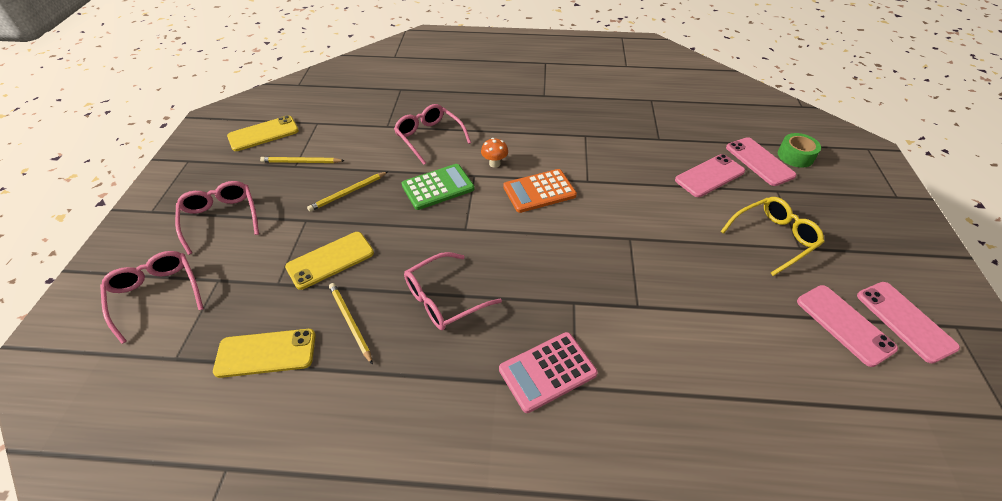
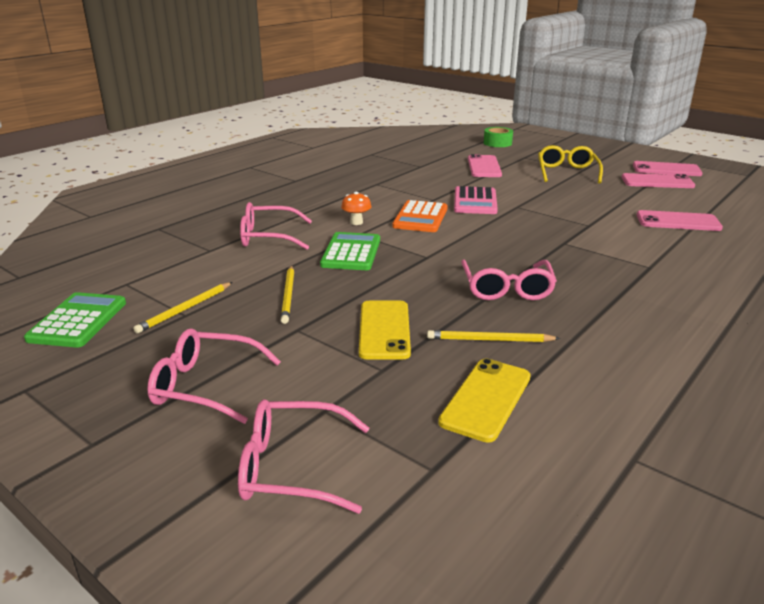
camera: 55 degrees left, 20 degrees down
(263, 134) = (78, 321): yellow phone -> green calculator
(547, 371) = (627, 272): pink calculator -> pink calculator (475, 202)
(759, 161) = (489, 152): pink phone -> pink phone (678, 221)

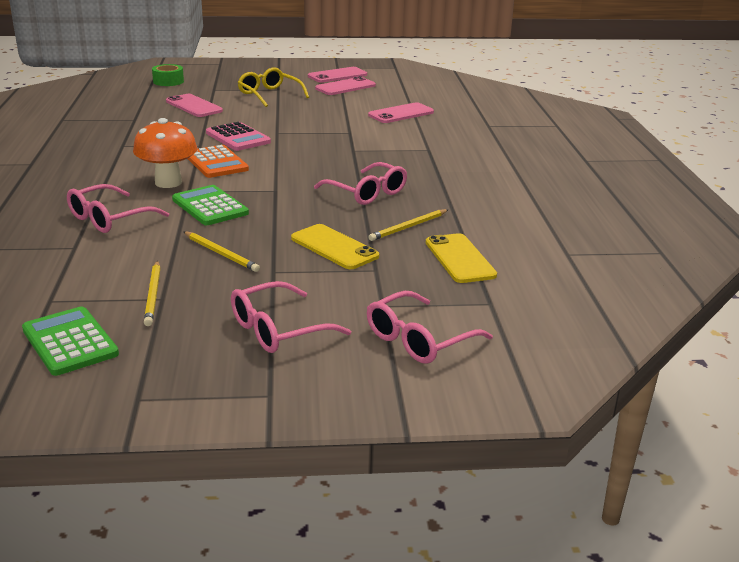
camera: 45 degrees left, 0 degrees up
(356, 222) = (168, 182): orange mushroom -> orange mushroom, size x1.97

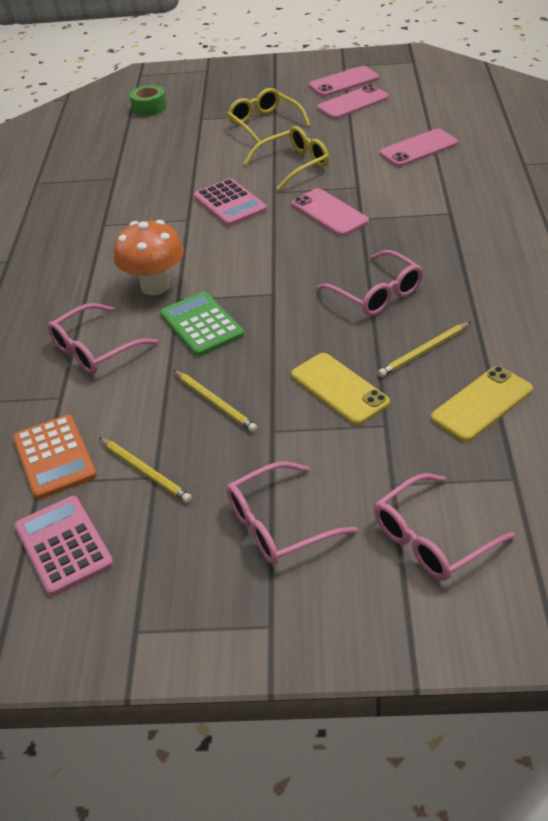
camera: 10 degrees right, 15 degrees up
(70, 342) = (64, 545): green calculator -> pink calculator
(153, 295) = (145, 471): yellow pencil -> yellow pencil turned 45 degrees counterclockwise
(194, 106) = (179, 150): pink phone -> pink phone (329, 213)
(216, 163) = (206, 249): orange calculator -> orange calculator (54, 457)
(295, 118) = (294, 165): none -> yellow glasses
(460, 259) = (482, 404): yellow phone -> yellow phone turned 60 degrees clockwise

